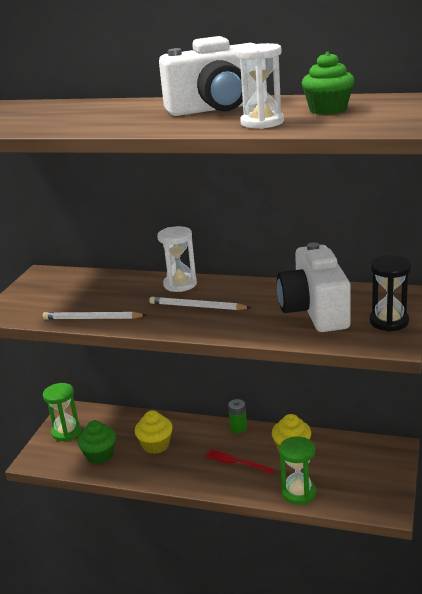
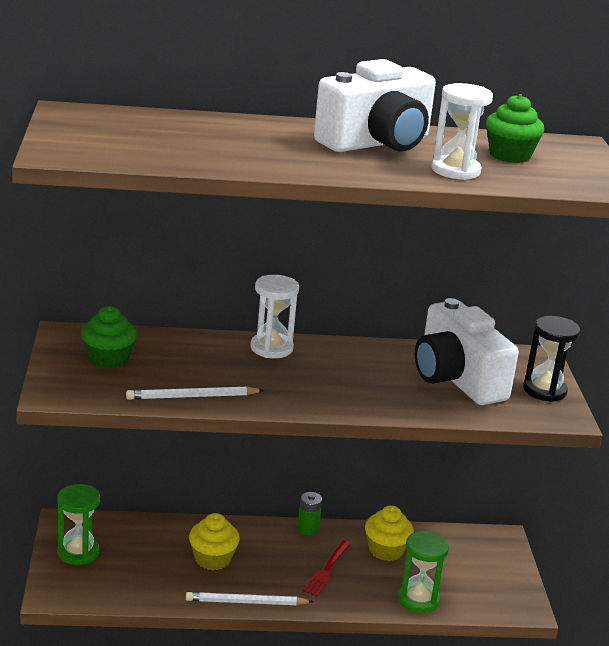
camera: 25 degrees left, 0 degrees up
(99, 455) = (144, 578): green cupcake -> green cupcake (108, 359)
(197, 307) = (315, 378): white pencil -> white pencil (246, 602)
(236, 461) = (326, 570): red fork -> red fork turned 75 degrees counterclockwise

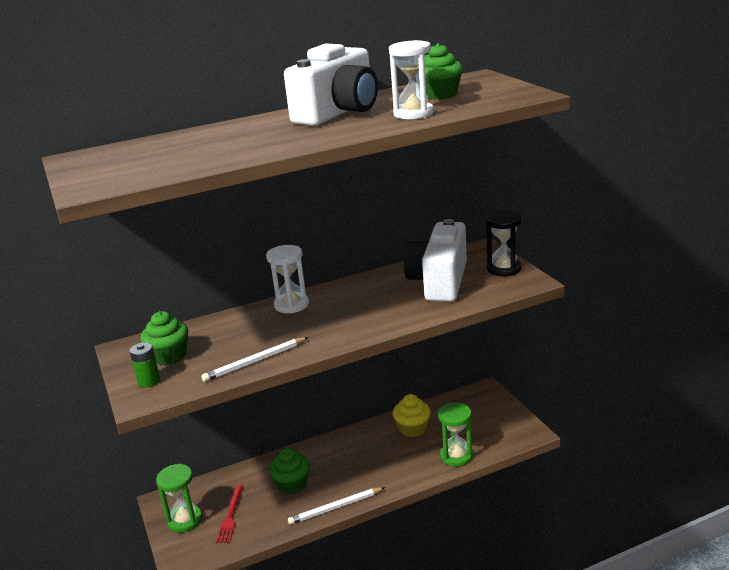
camera: 15 degrees left, 0 degrees up
(212, 559) = (292, 484): yellow cupcake -> green cupcake
(308, 529) = (349, 435): green battery -> green battery (149, 381)
(326, 570) = (380, 460): red fork -> red fork (230, 517)
(456, 379) = (439, 281): white camera -> white camera turned 60 degrees clockwise

